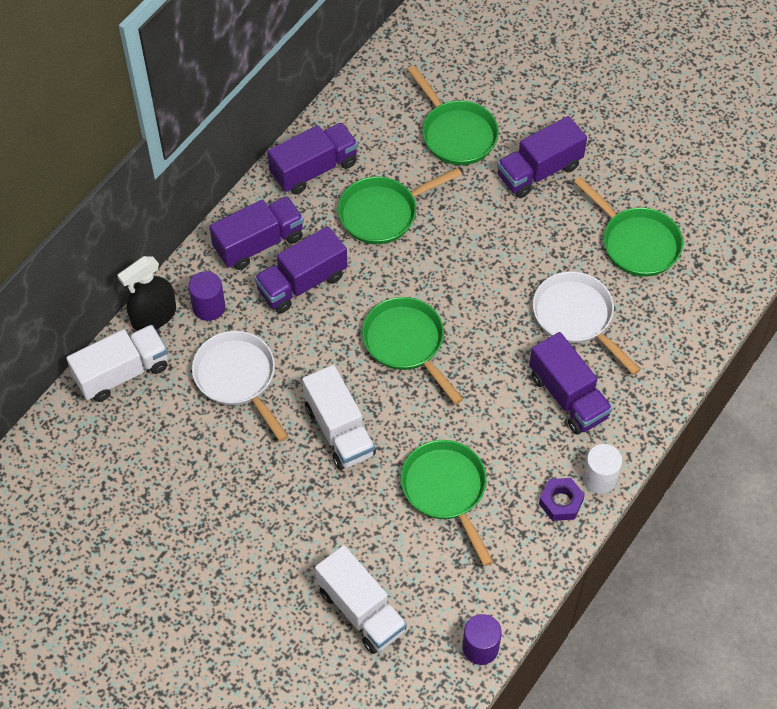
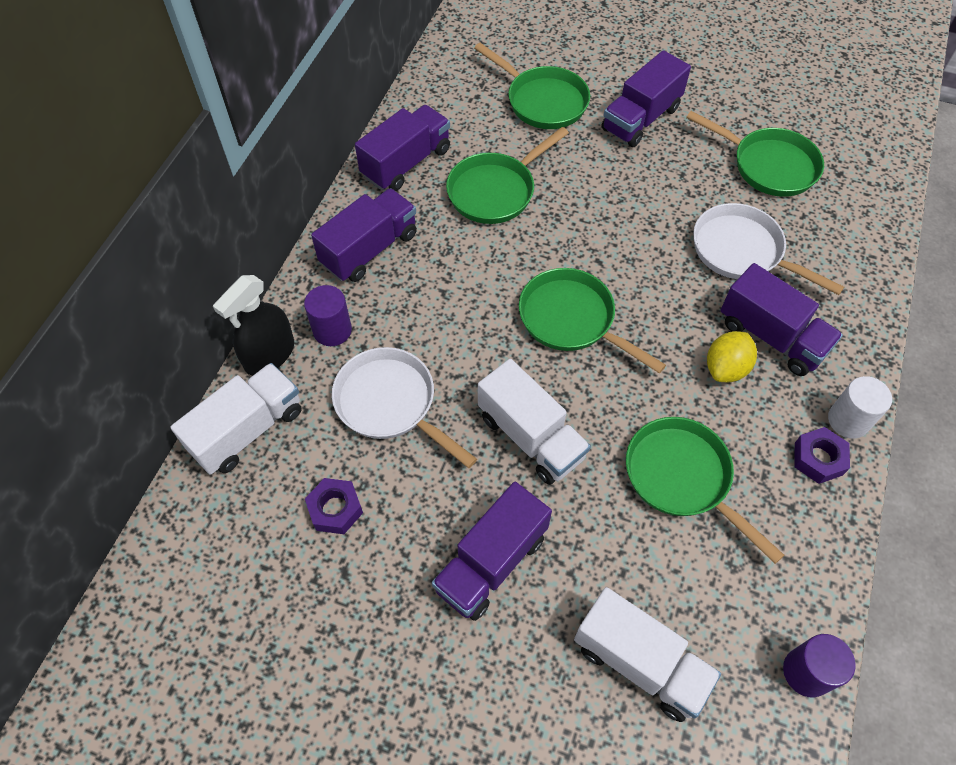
camera: 15 degrees left, 0 degrees up
(173, 449) = (335, 509): none -> purple nut
(302, 283) = (431, 281): purple truck -> purple truck (491, 563)
(518, 413) = (726, 368): none -> yellow lemon

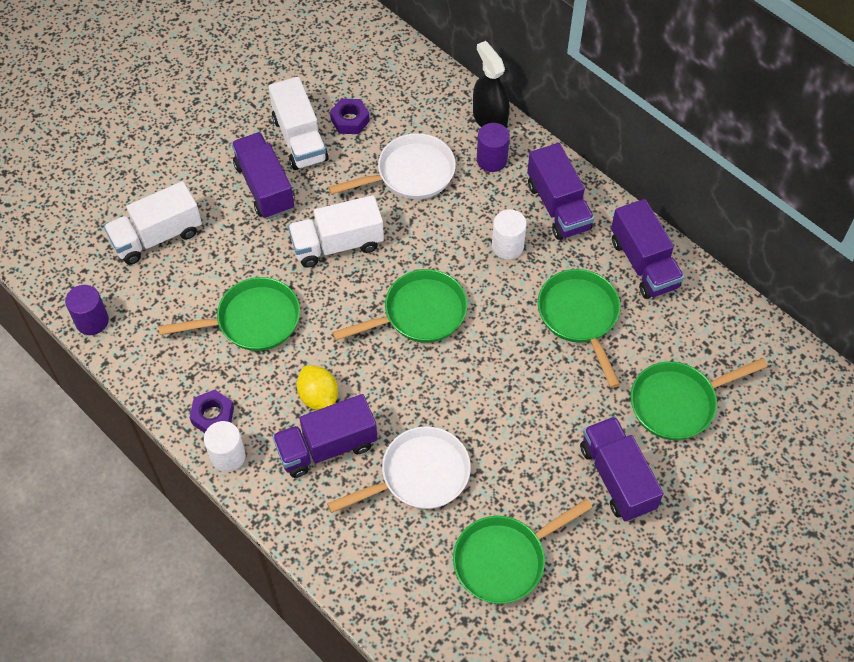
camera: 115 degrees right, 0 degrees up
(247, 430) = (434, 91): white truck -> white truck (300, 139)
(444, 275) = (507, 246): none -> white cylinder

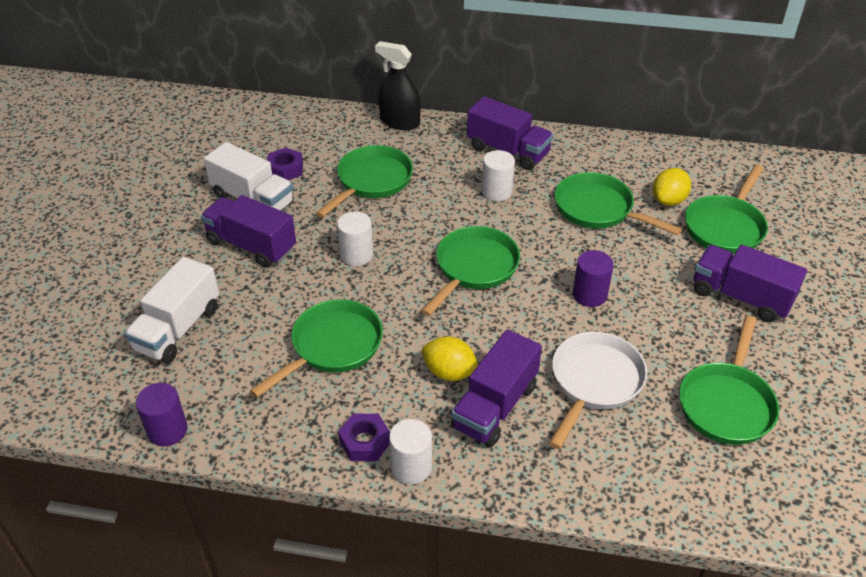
camera: 35 degrees left, 15 degrees down
(337, 244) = (356, 255): white truck -> white cylinder
(410, 174) = (371, 181): white pan -> green pan
(492, 160) = (427, 145): purple cylinder -> purple cylinder (589, 295)
(643, 263) = (606, 156): purple truck -> none
(654, 345) = (668, 200): none -> yellow lemon

